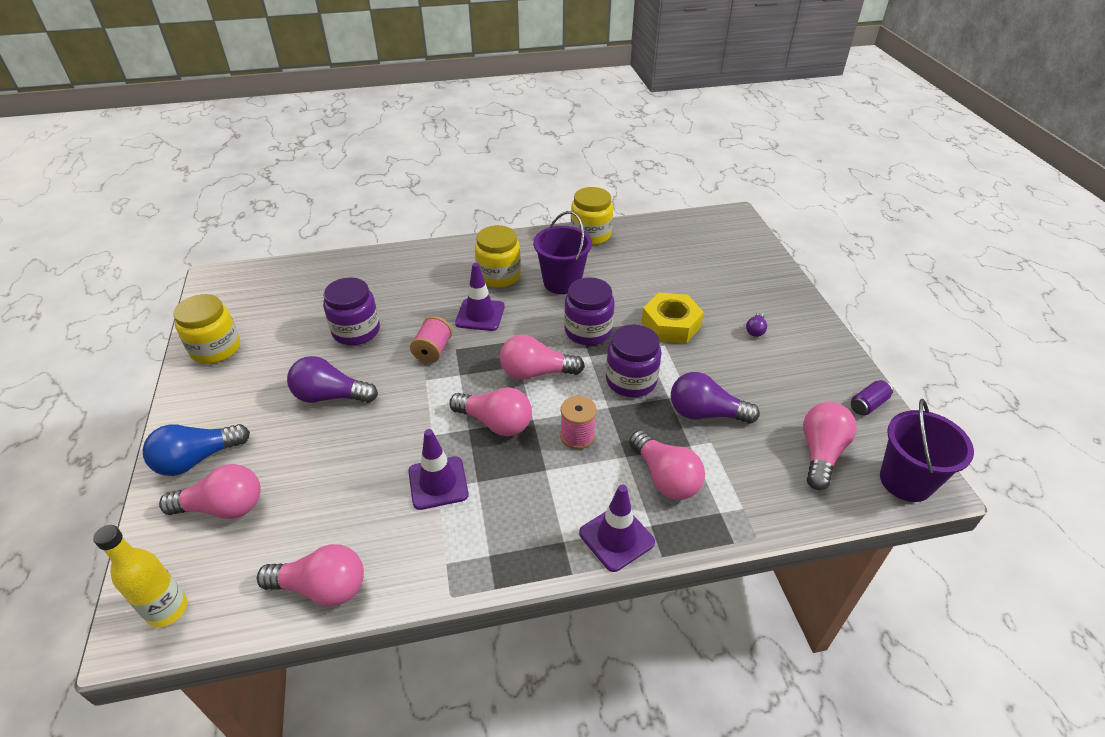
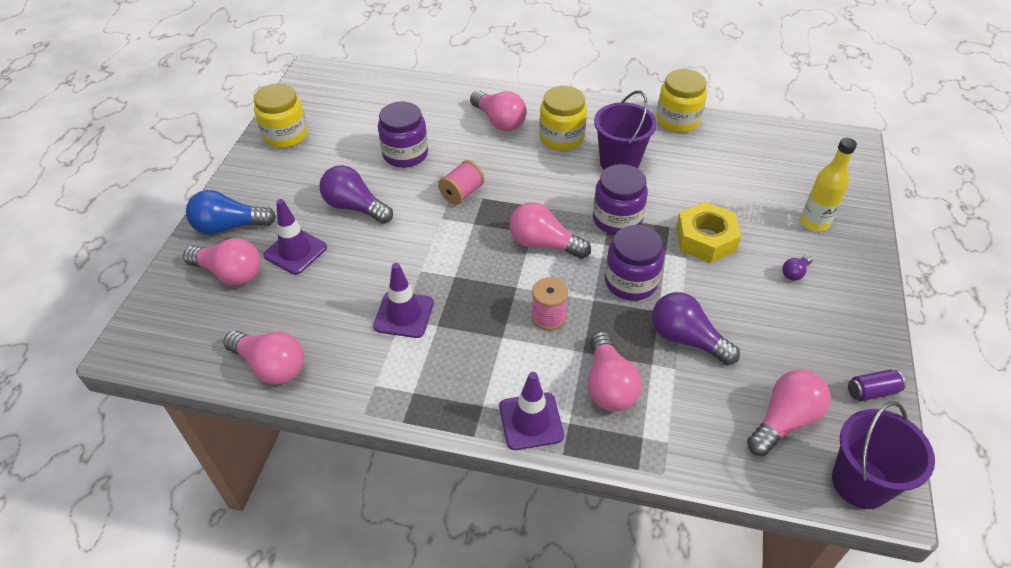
camera: 25 degrees right, 5 degrees up
(167, 610) = (157, 338): yellow bottle -> yellow bottle (814, 222)
(480, 315) = (522, 172): purple traffic cone -> purple traffic cone (295, 251)
(495, 423) = (481, 278): pink light bulb -> pink light bulb (499, 121)

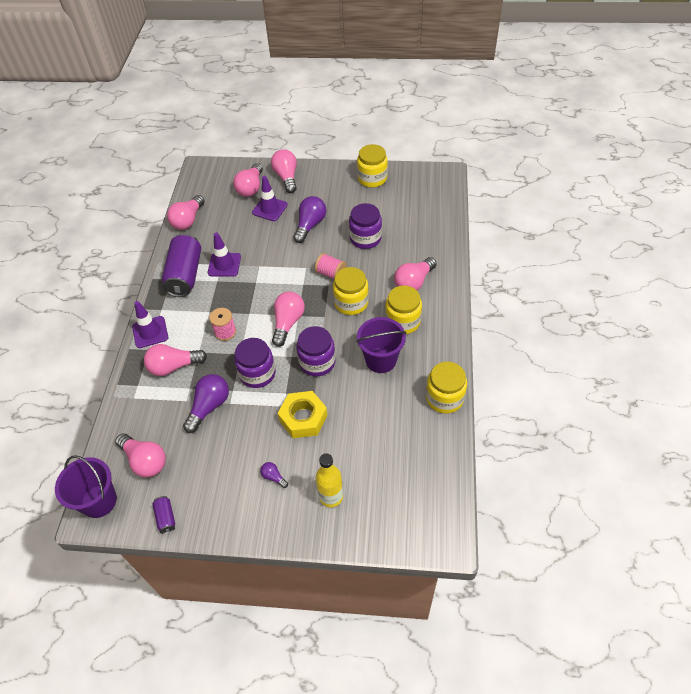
camera: 85 degrees right, 5 degrees up
(229, 226) = (286, 177): blue light bulb -> pink light bulb
(410, 370) = (185, 275): none -> purple can
(520, 179) = (351, 303): none -> yellow jar

